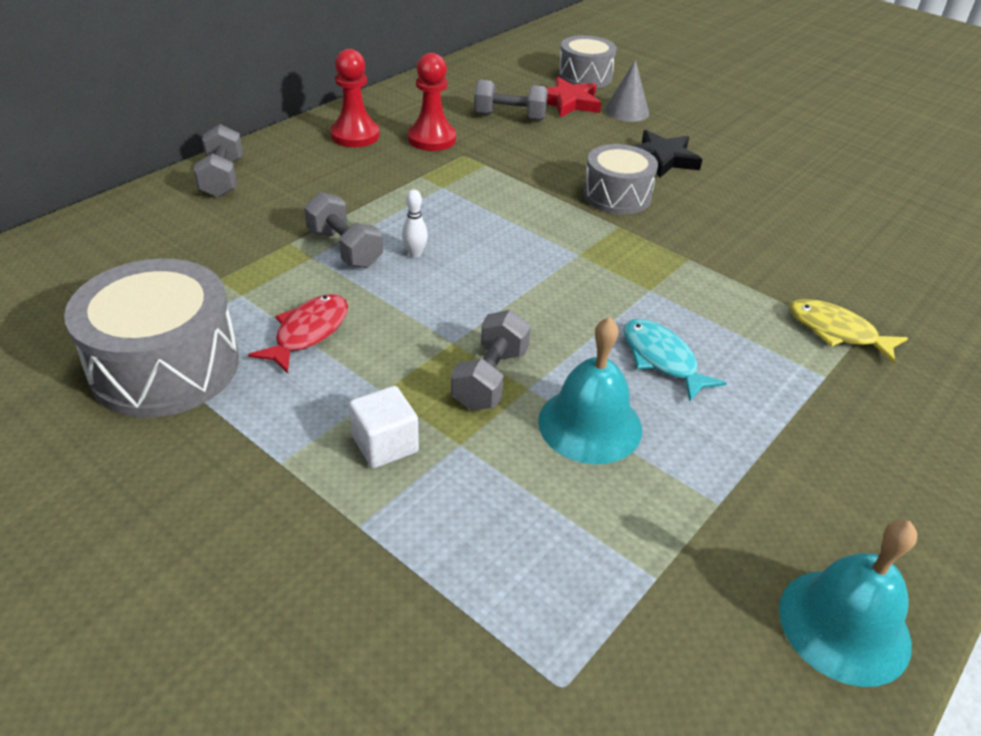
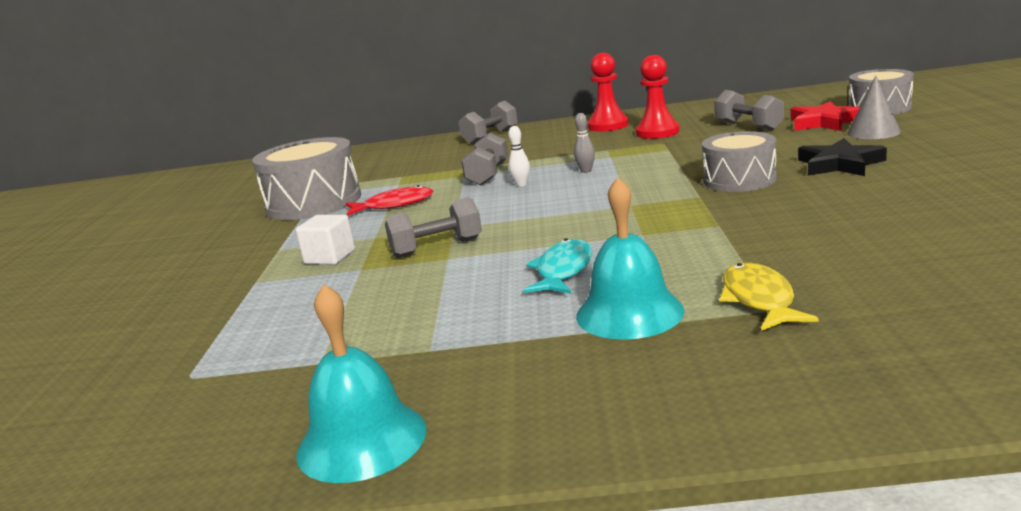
camera: 55 degrees right, 20 degrees down
(453, 215) = (586, 171): none -> grey bowling pin
(590, 424) = (443, 285): turquoise bell -> turquoise bell (629, 313)

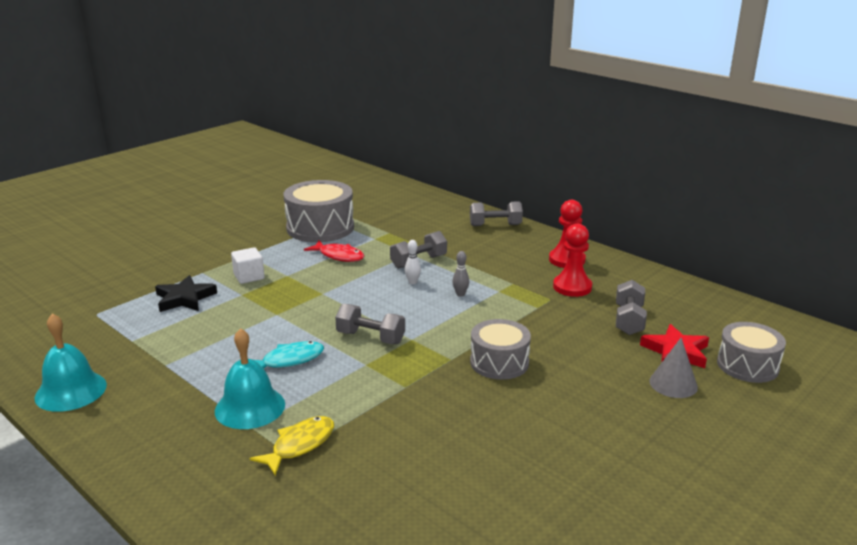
camera: 40 degrees right, 5 degrees up
(437, 248) = (288, 303): grey dumbbell -> grey dumbbell (370, 337)
(839, 164) = (574, 394): black star -> black star (185, 298)

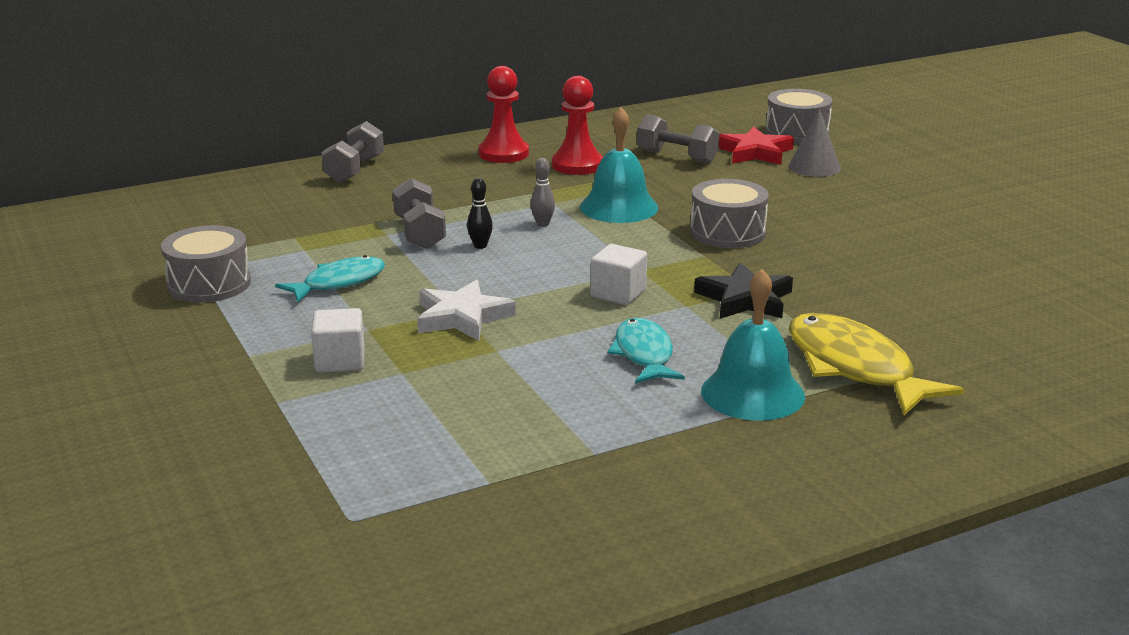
camera: 70 degrees left, 0 degrees up
(71, 391) = (627, 546): turquoise bell -> turquoise bell (619, 207)
(185, 298) = (369, 425): black star -> black star (745, 299)
(300, 445) = (854, 368): yellow fish -> yellow fish, size x1.56
(313, 296) = (462, 317): none -> white star
(320, 228) = (209, 284): grey drum -> grey drum, size x0.64
(339, 256) = (339, 283): red fish -> turquoise fish
(370, 337) = (618, 293): grey dumbbell -> white cube
(412, 282) = (480, 246): white bowling pin -> black bowling pin

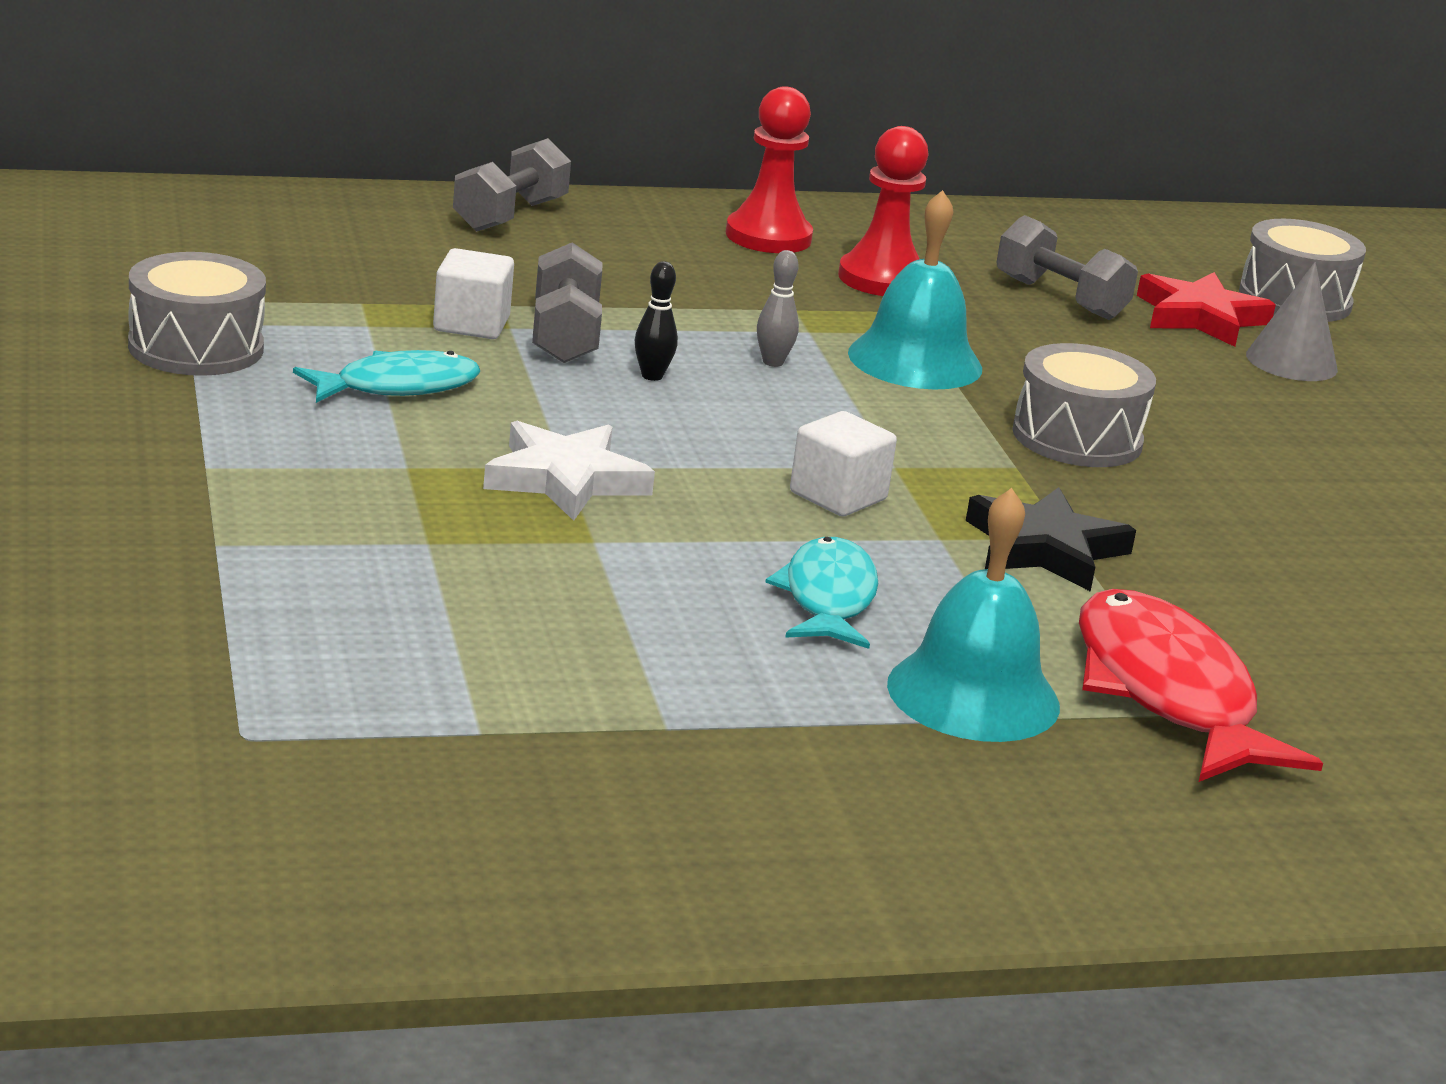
camera: 10 degrees right, 0 degrees up
(340, 361) = (341, 505): white cube -> white cube (471, 324)
(854, 368) = (1167, 693): yellow fish -> red fish

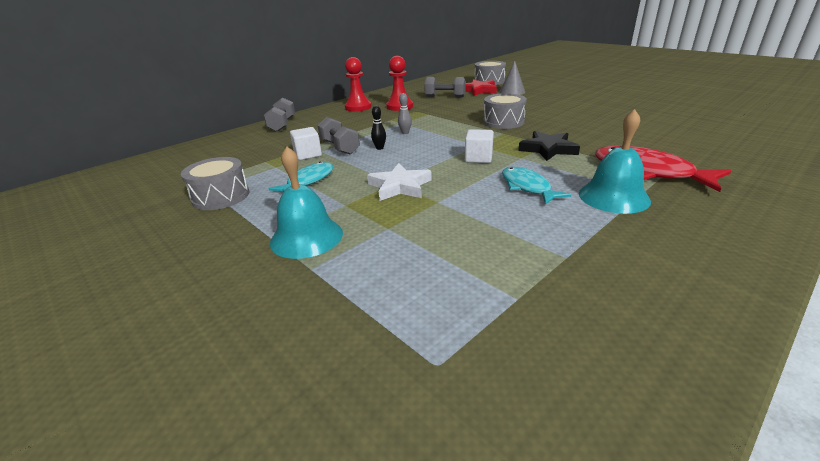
camera: 25 degrees left, 5 degrees up
(915, 360) = (437, 120): turquoise bell -> turquoise bell (306, 237)

